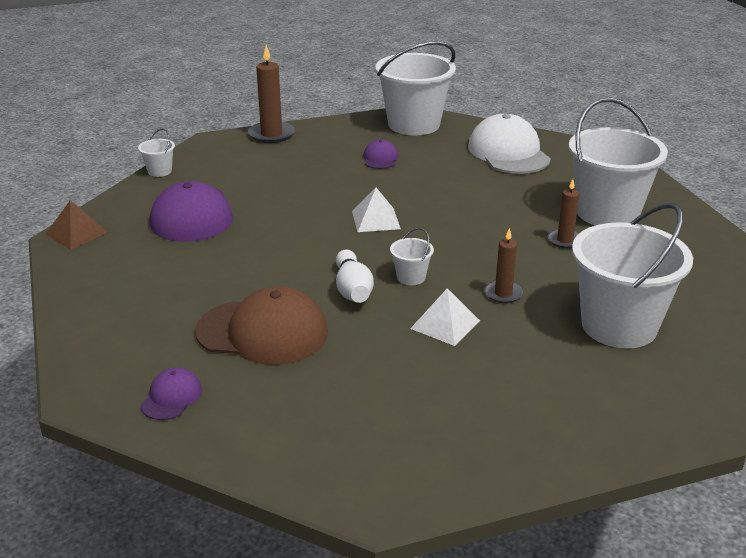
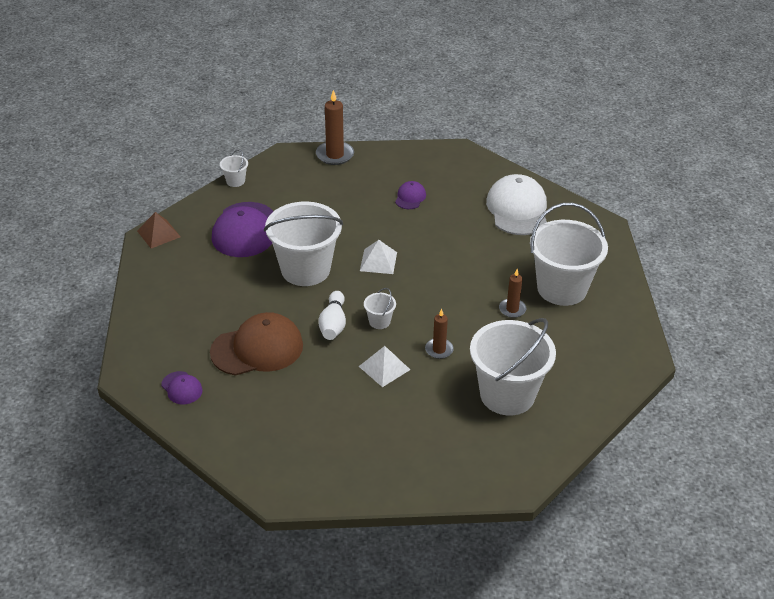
camera: 15 degrees right, 10 degrees up
(171, 397) = (182, 388): purple cap -> purple cap turned 105 degrees clockwise
(263, 332) = (257, 348): brown cap -> brown cap turned 45 degrees counterclockwise
(414, 124) = (455, 163): white bucket -> white bucket (305, 269)

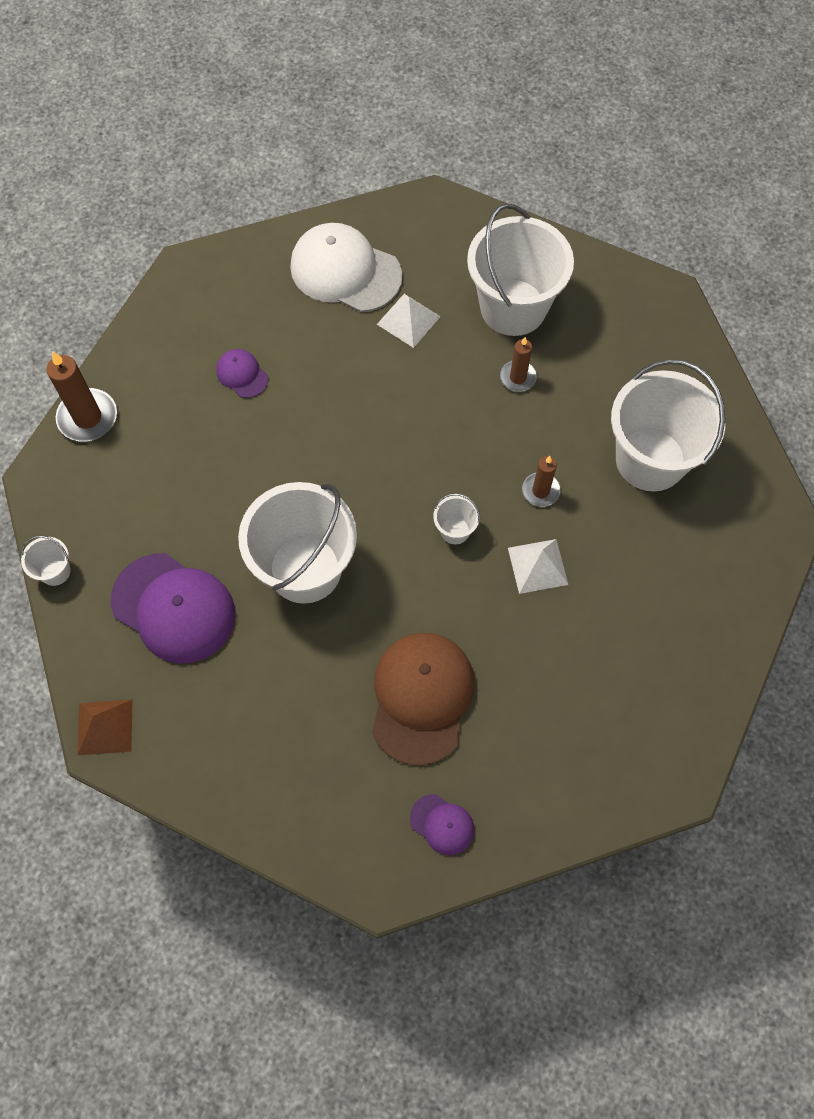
camera: 60 degrees left, 25 degrees up
(182, 388) = (442, 824): purple cap -> purple cap turned 45 degrees clockwise
(333, 324) = (429, 586): white bowling pin -> none
(378, 261) = (343, 475): white pyramid -> white pyramid (408, 320)

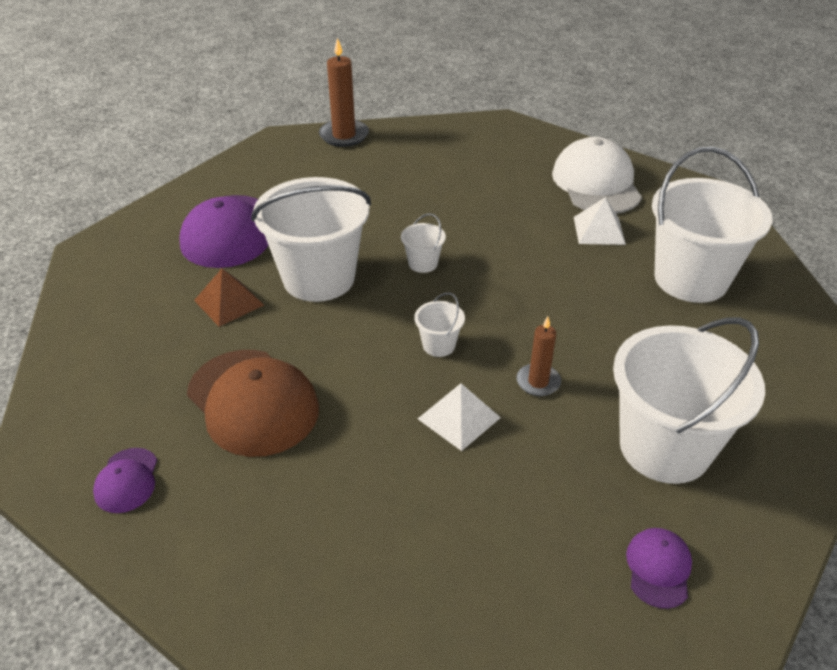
camera: 55 degrees right, 25 degrees down
(55, 571) = (214, 172): white bucket -> white bucket (423, 263)
(105, 727) = (103, 244): brown pyramid -> brown pyramid (229, 302)
(242, 374) = (451, 178): purple cap -> purple cap (658, 568)
(421, 697) = (253, 402): brown cap -> brown cap turned 75 degrees clockwise
(518, 377) = (630, 313): brown candle -> none

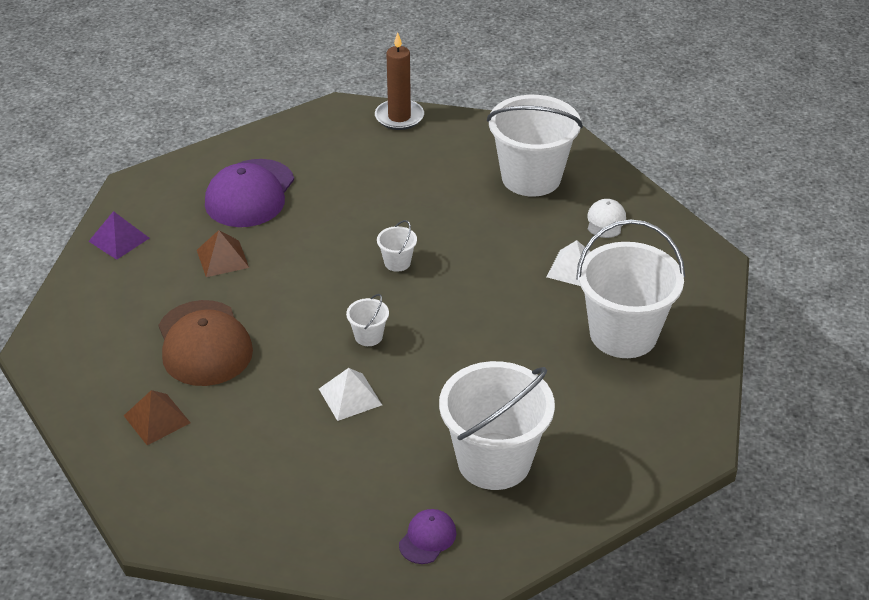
camera: 20 degrees right, 0 degrees up
(95, 310) = (119, 239): none -> purple pyramid
(127, 480) = (93, 376): purple cap -> none
(236, 513) = (157, 419): none -> brown pyramid
(319, 278) = (303, 255): white bucket -> white bucket (531, 178)
(538, 382) = (429, 386): brown candle -> none
(596, 183) = (606, 221): white cap -> white cap, size x0.48

